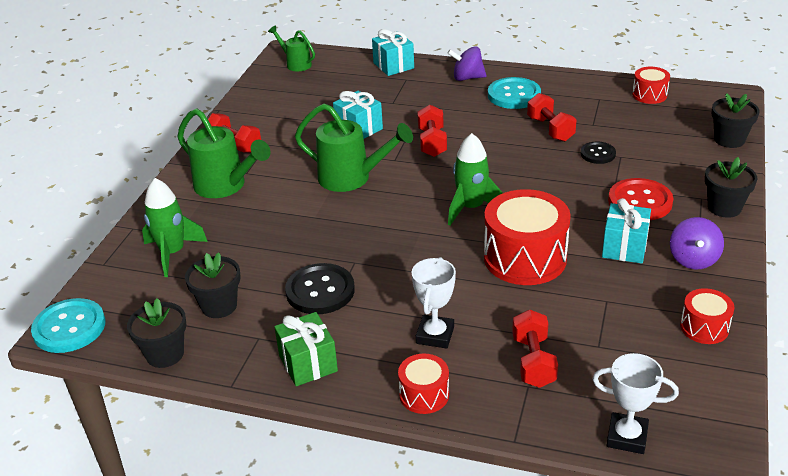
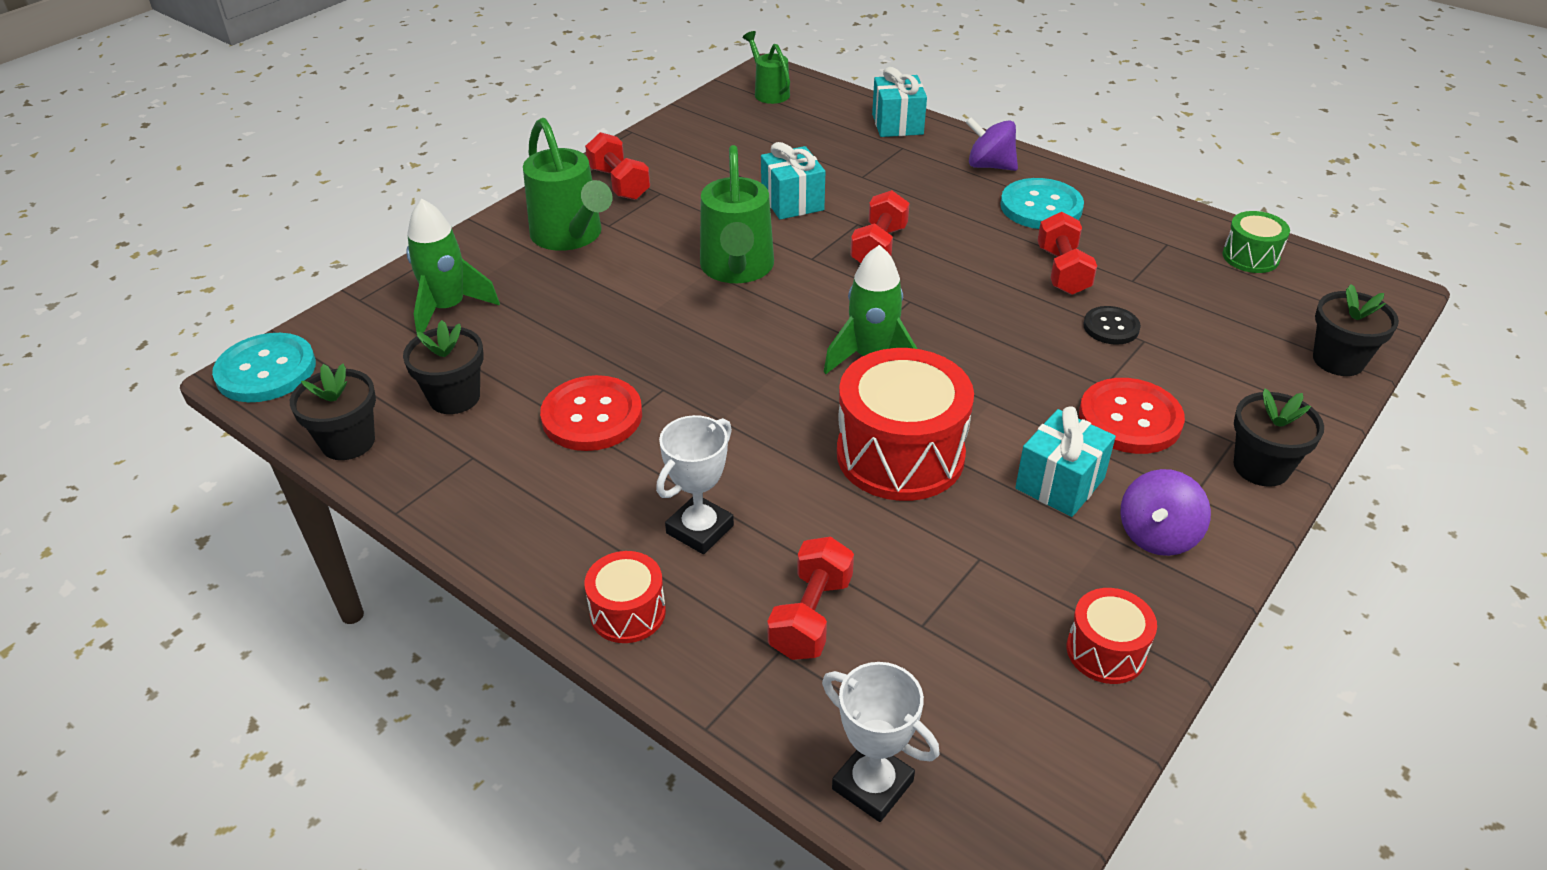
camera: 20 degrees right, 5 degrees up
(308, 363) = (509, 514): green gift -> none
(320, 291) = (592, 416): black button -> red button
(351, 178) = (737, 269): green watering can -> green watering can turned 45 degrees clockwise
(649, 95) = (1250, 257): red drum -> green drum

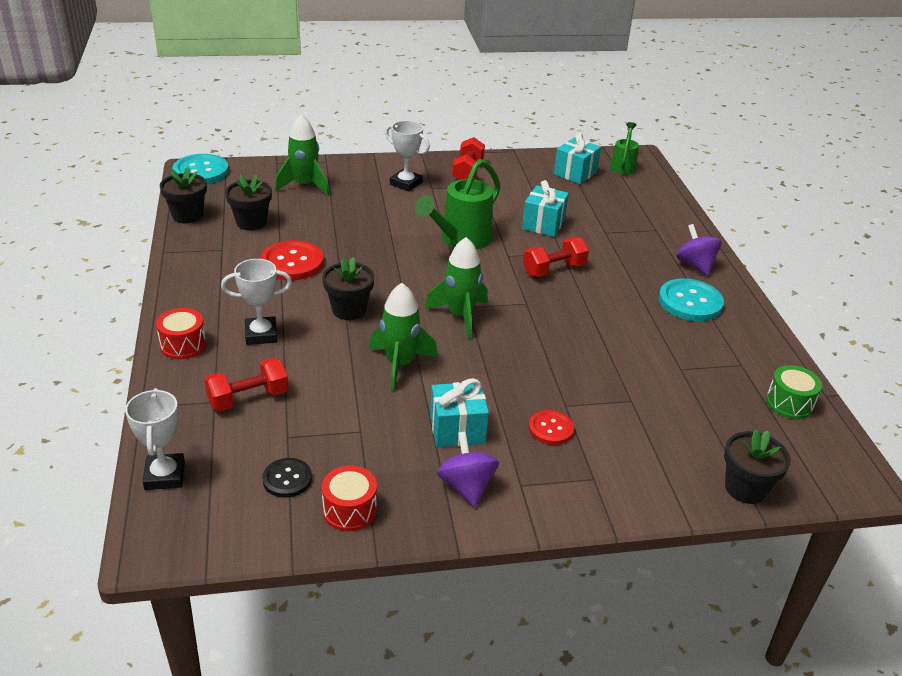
camera: 40 degrees right, 5 degrees down
(570, 236) = (406, 183): green watering can -> white trophy
(897, 124) = (674, 217): turquoise gift -> turquoise gift (575, 173)
(900, 454) = (400, 365): red drum -> green rocket
(1062, 271) = (643, 339): red dumbbell -> none
(1111, 327) = (622, 382): black button -> black button (287, 479)
(1130, 419) = (551, 429): red button -> red button, size x0.59
(1157, 535) = (466, 486): purple spinning top -> purple spinning top turned 90 degrees clockwise
(1261, 467) = (587, 501): black flower pot -> black flower pot (349, 310)

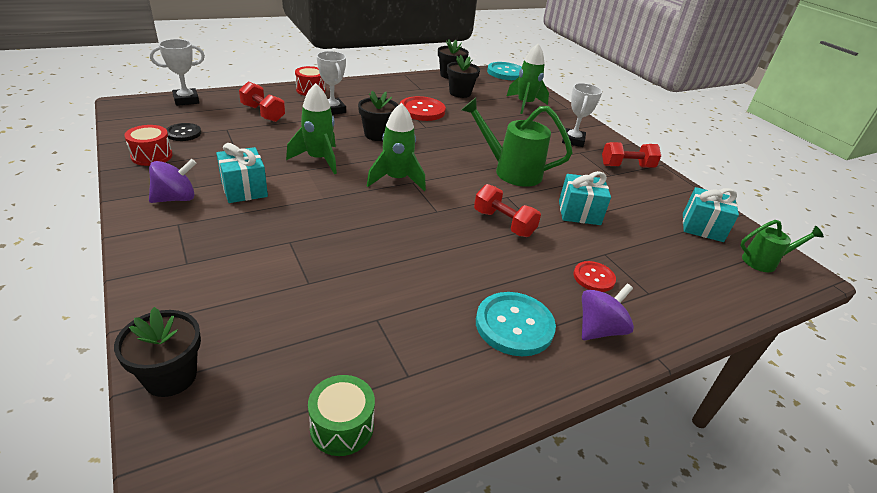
camera: 70 degrees right, 0 degrees up
(551, 429) = (253, 235): red button -> red button (593, 278)

